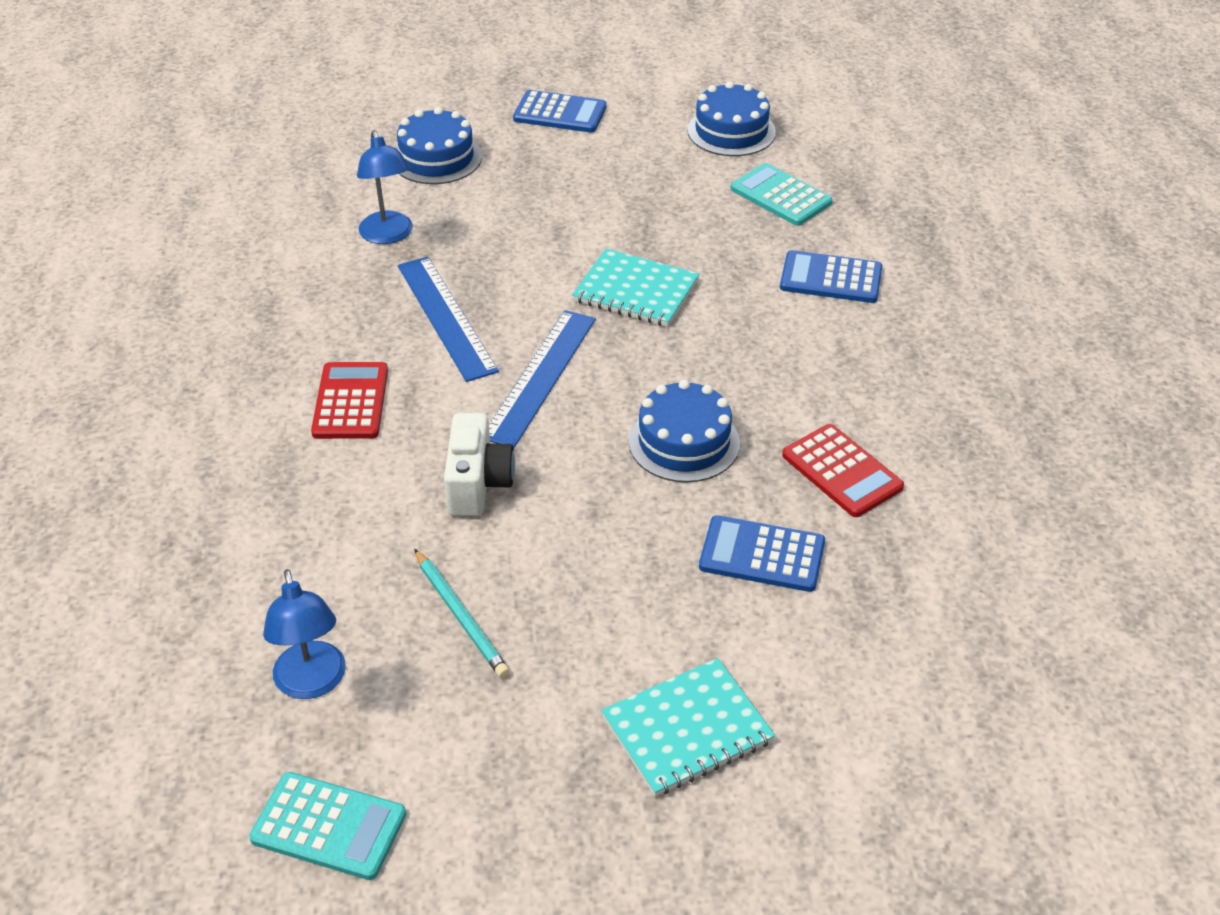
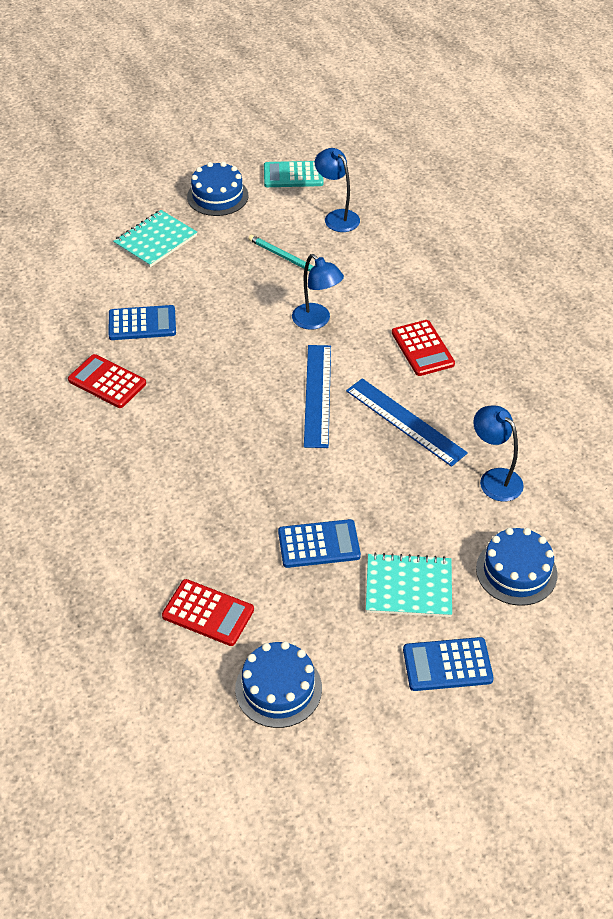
camera: 160 degrees right, 5 degrees up
(477, 484) = (316, 321): white camera -> blue lamp
(636, 291) = (286, 479): turquoise notebook -> turquoise notebook (408, 587)
(684, 442) = (208, 375): blue cake -> blue cake (217, 196)
(781, 196) = (208, 613): turquoise calculator -> red calculator
(831, 278) = (145, 532): blue calculator -> blue calculator (319, 544)

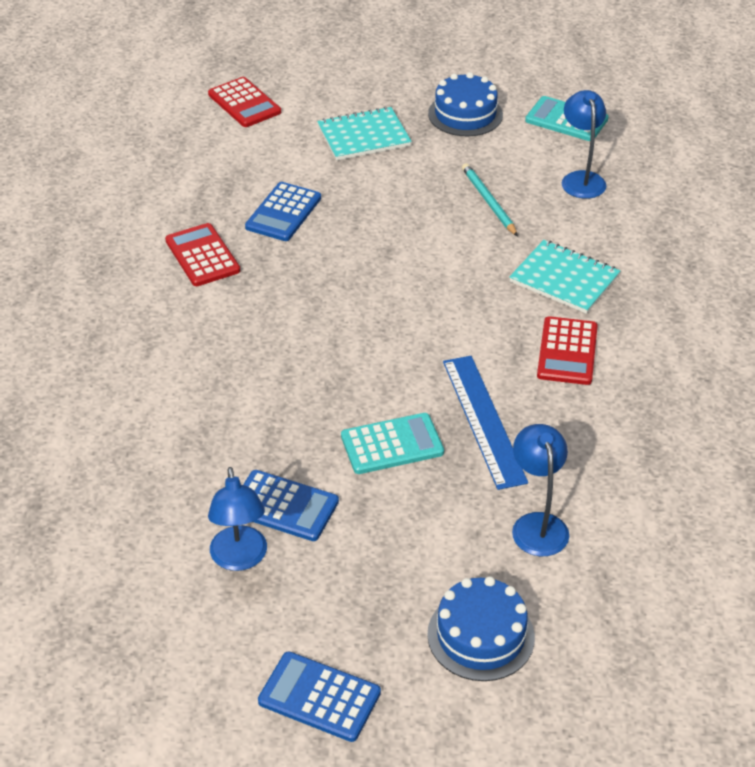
camera: 30 degrees right, 5 degrees down
(142, 324) = (283, 212): blue calculator -> blue calculator turned 90 degrees clockwise
(208, 613) = (115, 523): red calculator -> red calculator (244, 103)
(278, 688) = (122, 632): blue cake -> none
(316, 321) = (469, 278): blue lamp -> blue lamp (240, 559)
(317, 395) = (408, 354): blue ruler -> none
(358, 466) = (392, 444): none -> turquoise calculator
(408, 587) = (344, 595): turquoise notebook -> turquoise notebook (564, 279)

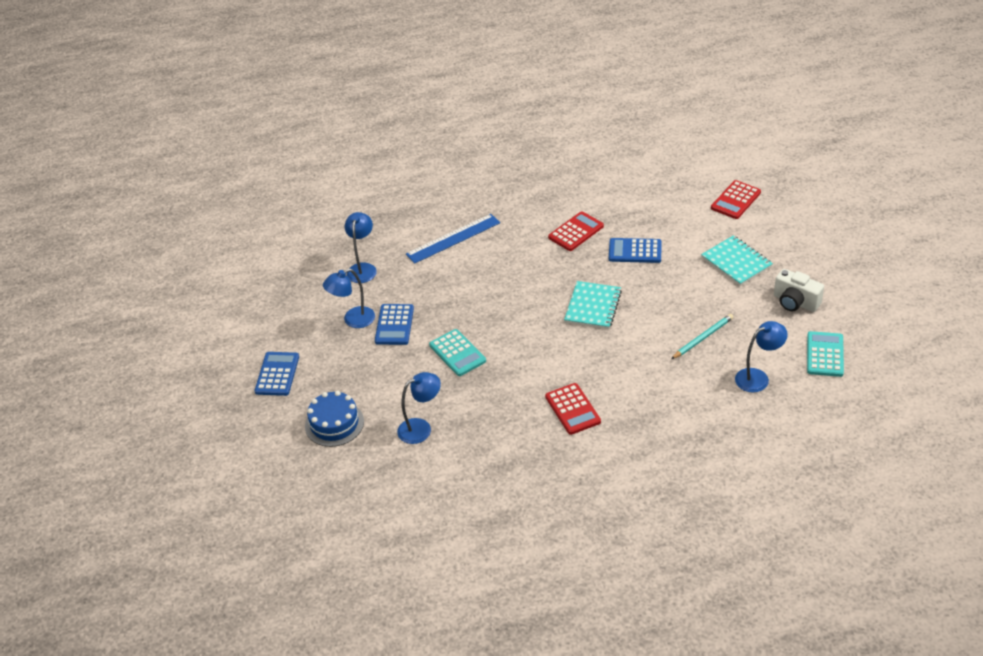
camera: 75 degrees right, 0 degrees up
(114, 518) = (363, 268): none -> blue lamp
(465, 114) = (795, 302): blue cake -> white camera
(484, 420) = (494, 386): blue ruler -> blue ruler (453, 238)
(564, 279) = (643, 392): turquoise notebook -> turquoise notebook (593, 306)
(567, 351) = (572, 409): red calculator -> red calculator turned 105 degrees counterclockwise

